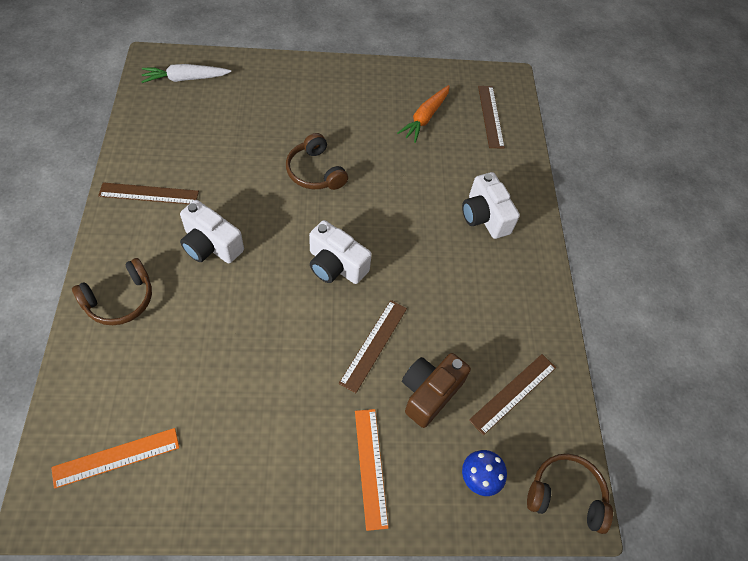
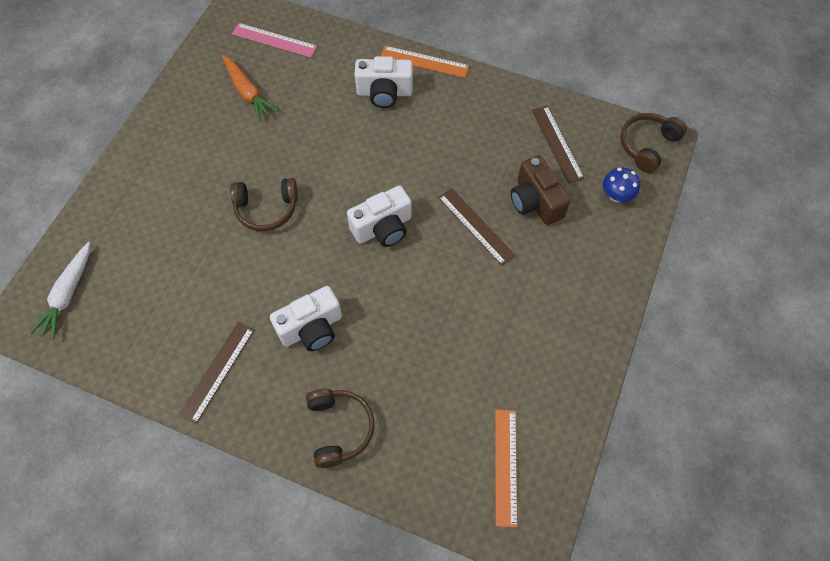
camera: 60 degrees left, 5 degrees up
(370, 467) = (582, 267): orange ruler -> orange ruler (424, 62)
(490, 116) = (274, 40): brown ruler -> pink ruler

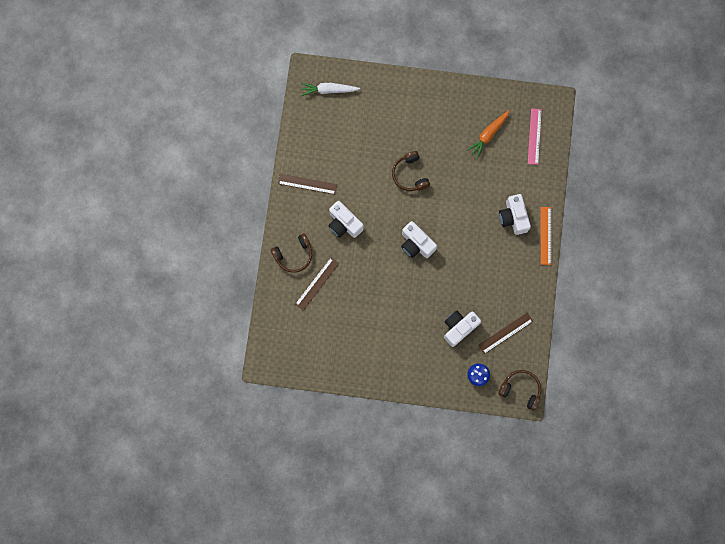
camera: 75 degrees right, 15 degrees up
(476, 226) = (432, 297): brown ruler -> brown ruler (317, 284)
(505, 466) = (296, 343): orange ruler -> none
(535, 201) = (459, 328): brown camera -> white camera

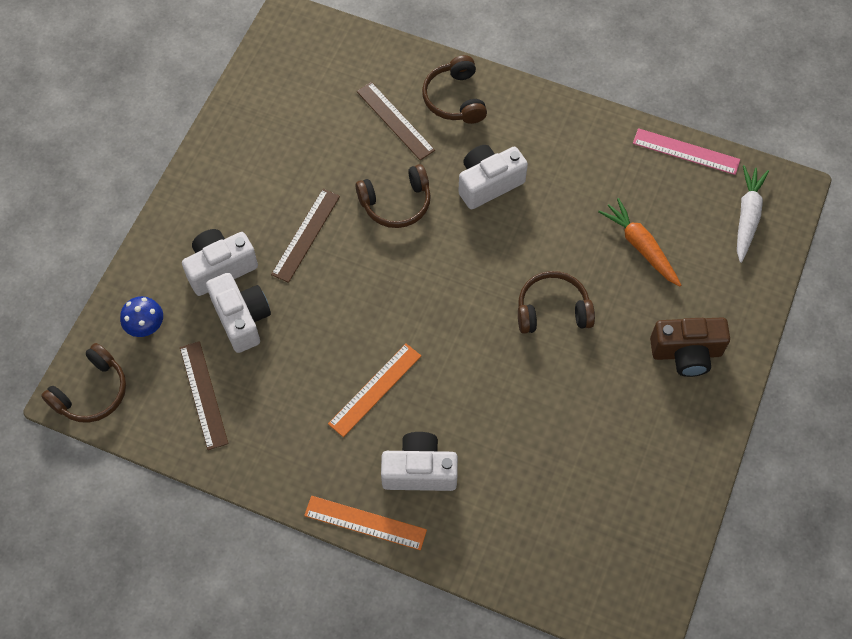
camera: 105 degrees right, 15 degrees down
(307, 184) = (576, 145): brown ruler -> brown ruler (306, 235)
(369, 268) = (396, 203): none -> brown headphones
(415, 107) = (686, 353): none -> brown camera
(416, 244) = (418, 288): white camera -> white camera (220, 268)
(478, 250) = (375, 389): none -> orange ruler
(488, 135) = (601, 471): orange carrot -> orange carrot (640, 246)
(534, 136) = (578, 561): pink ruler -> pink ruler (686, 151)

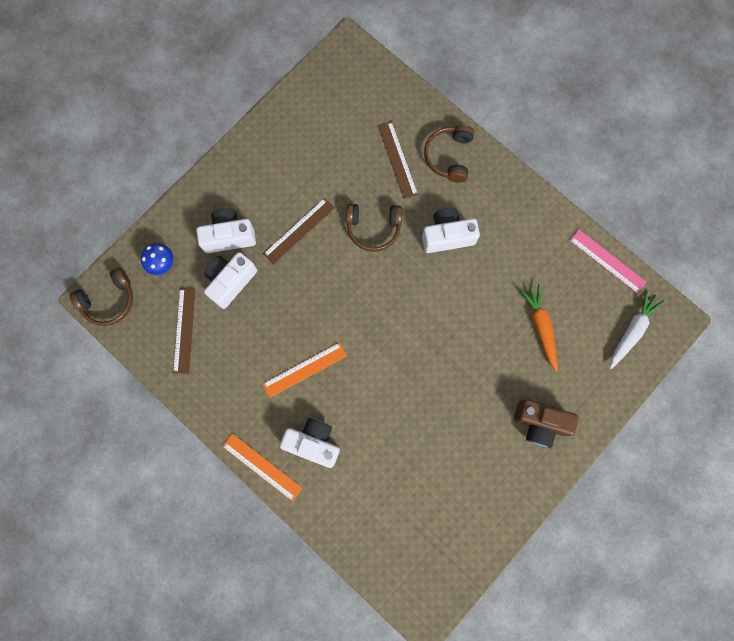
camera: 20 degrees right, 15 degrees up
(242, 319) = (230, 281): white camera -> white camera turned 135 degrees counterclockwise
(552, 310) = (455, 354): brown headphones -> none

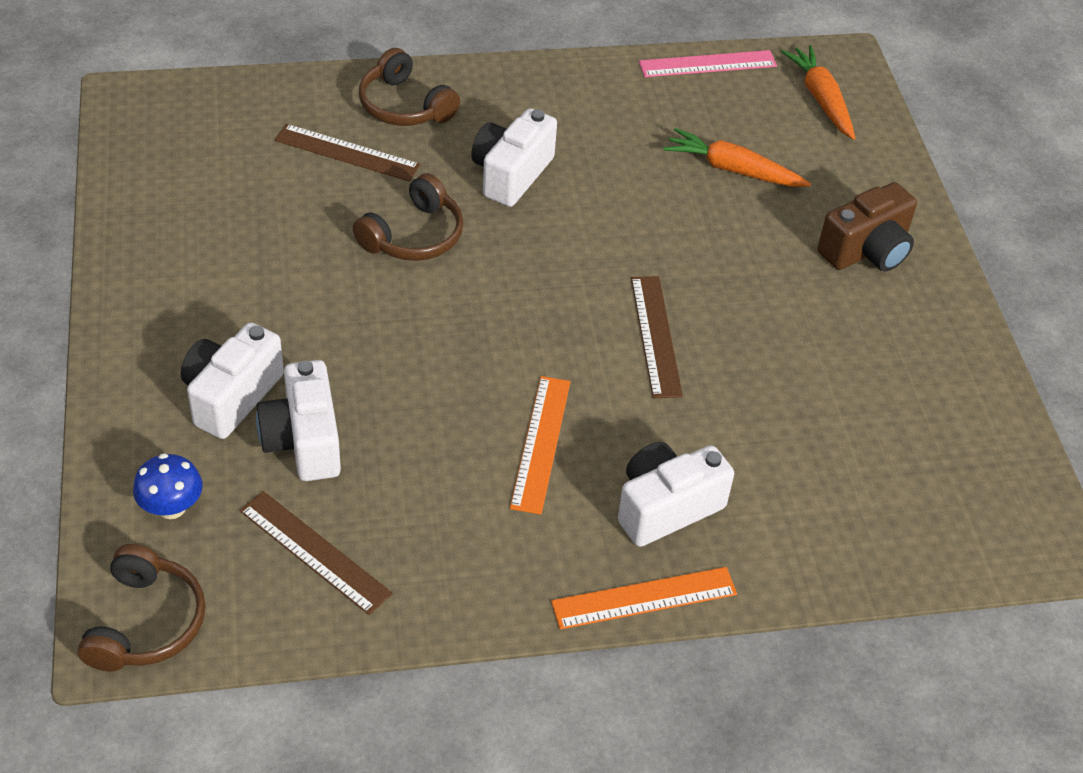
camera: 55 degrees left, 30 degrees down
(299, 231) = (322, 313): brown ruler -> brown ruler (656, 336)
(631, 331) = (821, 99): white carrot -> orange carrot

